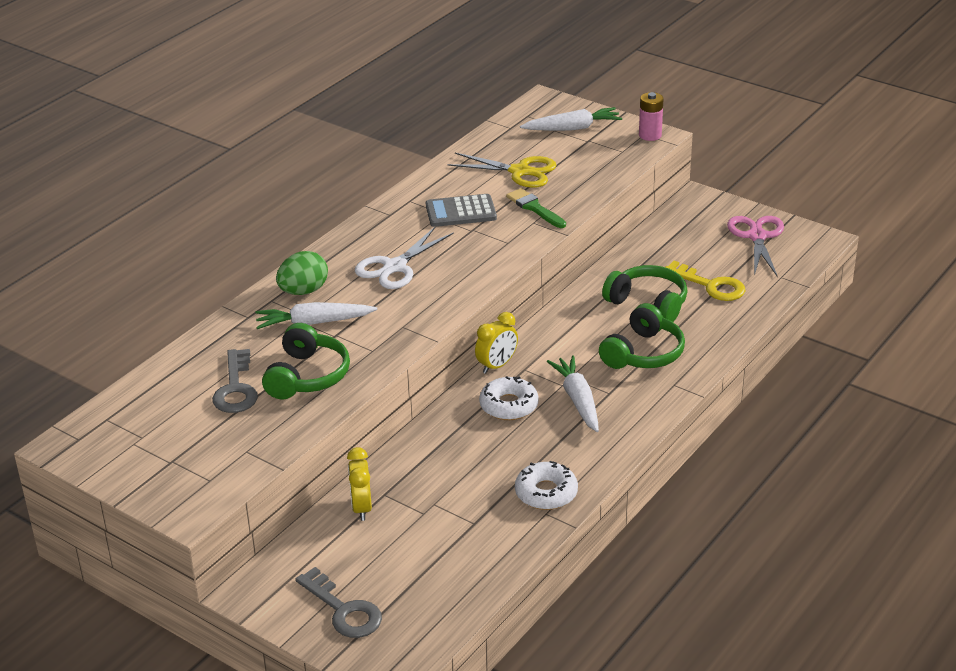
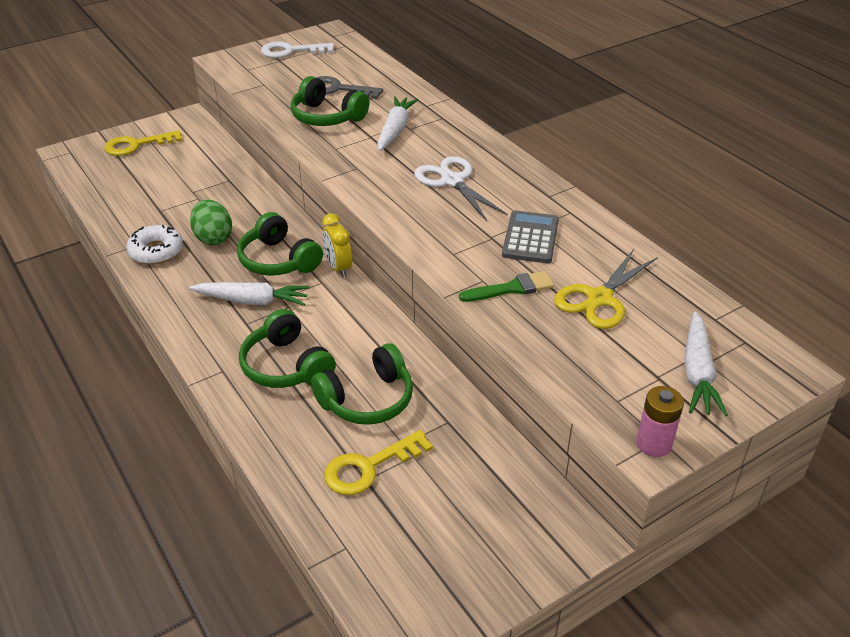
camera: 110 degrees right, 5 degrees up
(140, 460) = (291, 51): none -> white key
(303, 291) = (445, 133): green egg -> green egg (213, 238)
(344, 610) = (137, 145): grey key -> yellow key
(361, 508) = (224, 168): yellow clock -> none
(509, 405) = (278, 260): white donut -> green headphones
(757, 236) = (451, 563): pink scissors -> none

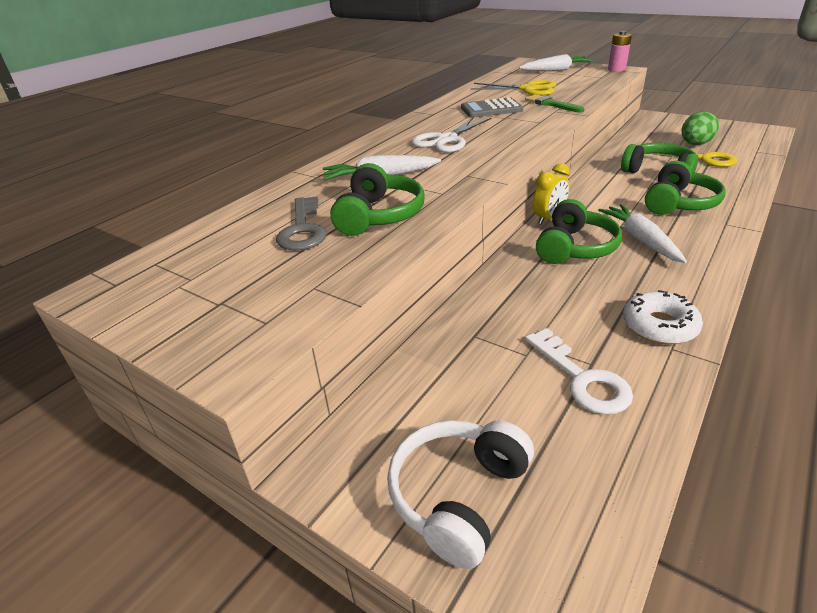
camera: 110 degrees left, 5 degrees down
(137, 145) = (458, 496): yellow key -> white headphones
(213, 238) = (590, 297): green egg -> green egg (695, 144)
(291, 51) = (182, 303): white key -> white key (582, 378)

